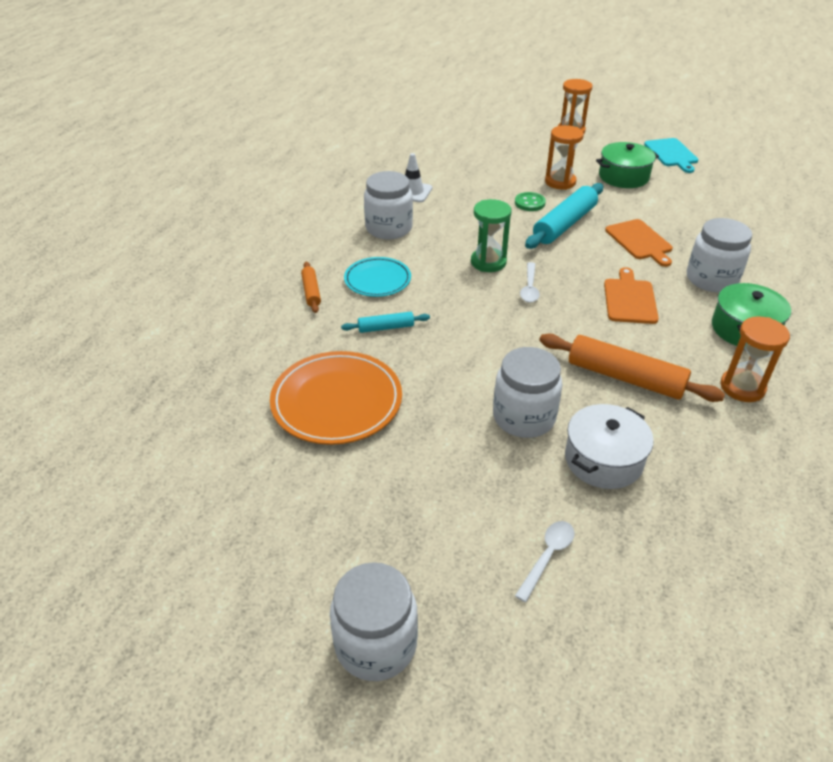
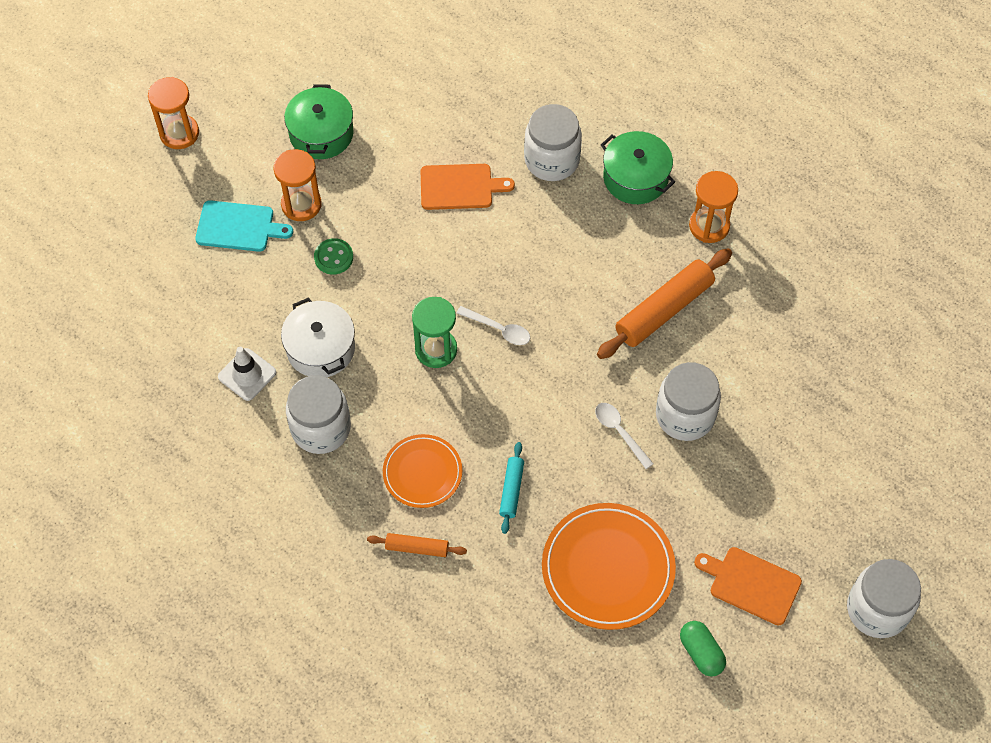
camera: 70 degrees left, 20 degrees up
(270, 489) = (701, 653): none -> green capsule
(377, 280) = (422, 473): turquoise plate -> orange plate
(547, 557) = (837, 462): white spoon -> white spoon (620, 432)
(564, 224) = (395, 243): turquoise rolling pin -> none
(603, 460) = (754, 376): white pot -> white pot (320, 348)
(629, 299) = (554, 248): orange cutting board -> orange cutting board (751, 584)
(671, 154) = (293, 57): turquoise cutting board -> turquoise cutting board (238, 227)

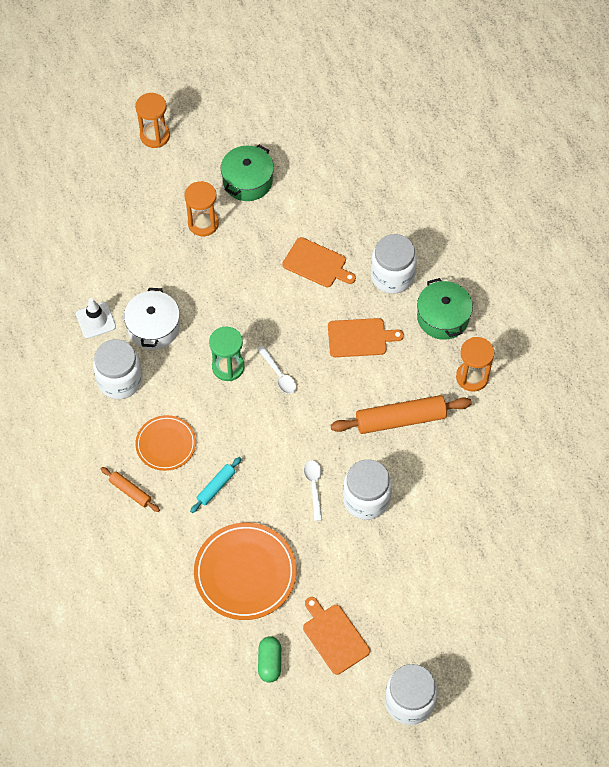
camera: 30 degrees right, 0 degrees up
(238, 227) = (153, 218): turquoise cutting board -> none
(333, 257) = (201, 270): green button -> none
(561, 244) = (360, 338): none -> orange cutting board

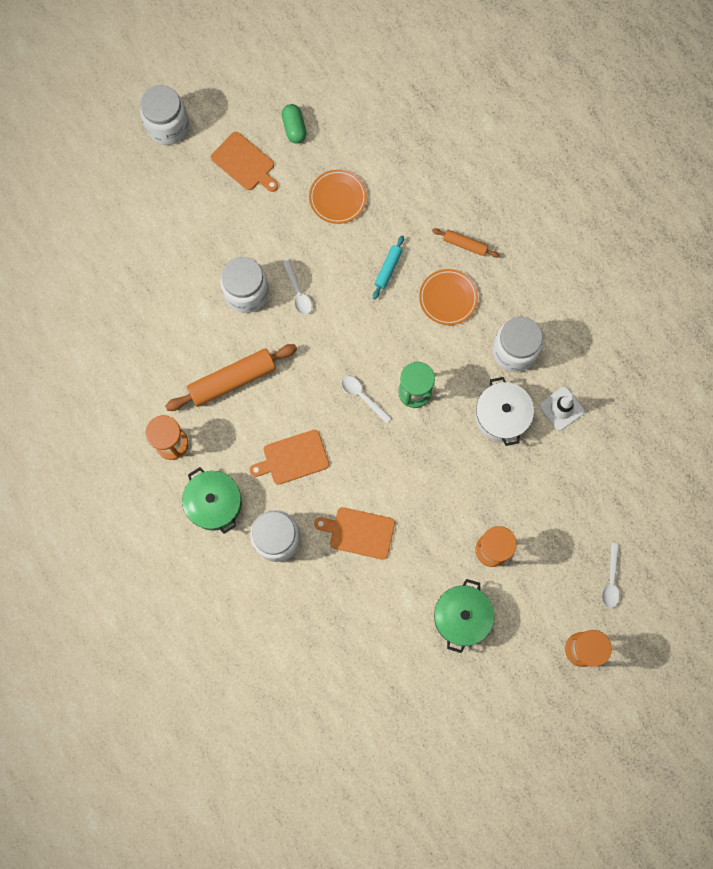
camera: 165 degrees right, 15 degrees up
(109, 178) = (611, 580): none -> white spoon
(245, 573) = (338, 198): orange plate -> orange plate, size x0.61

